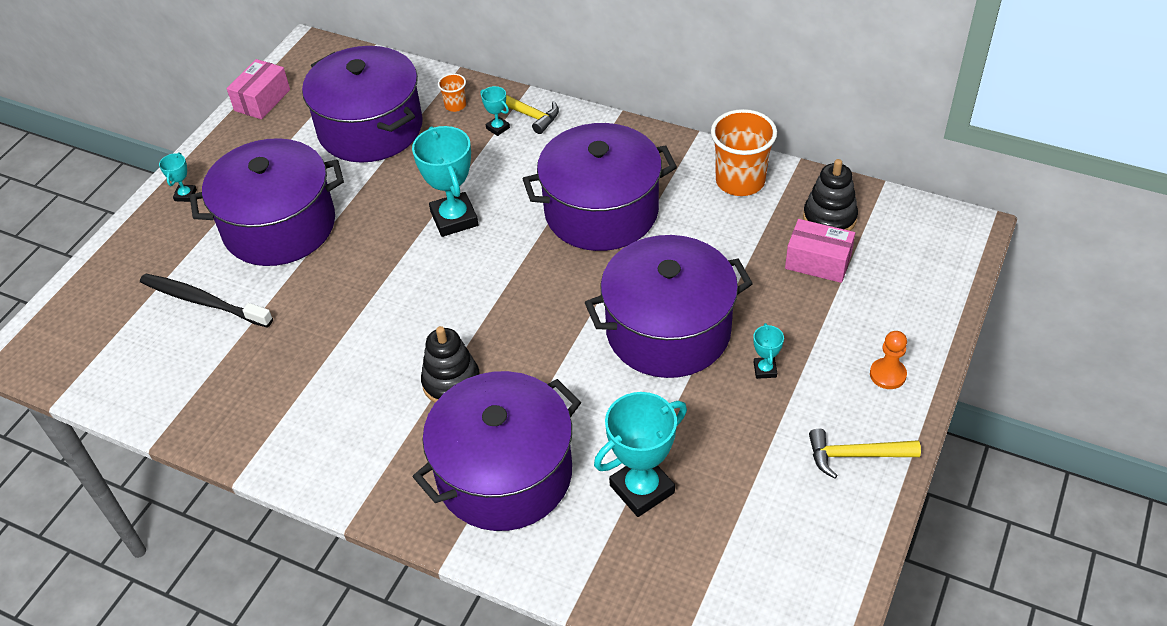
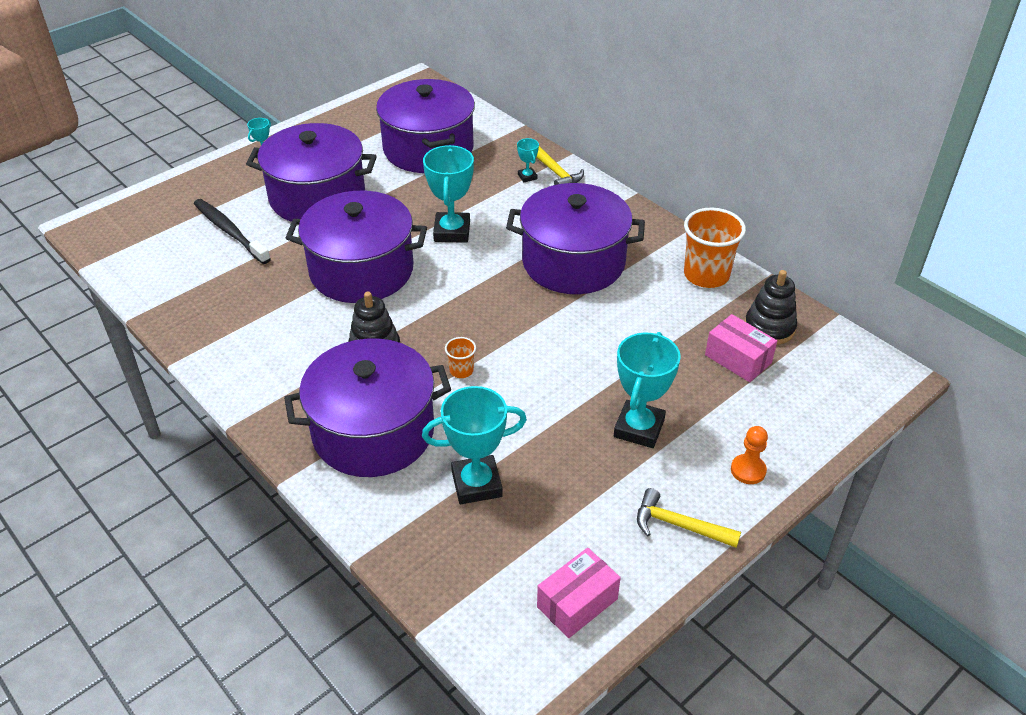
camera: 20 degrees right, 5 degrees down
(262, 100) = (360, 107): pink box -> pink box (577, 603)
(455, 105) = (504, 151): orange cup -> orange cup (461, 370)
(668, 330) = (574, 370): purple pot -> purple pot (361, 270)
(765, 370) = (639, 428): turquoise trophy -> turquoise trophy, size x2.11

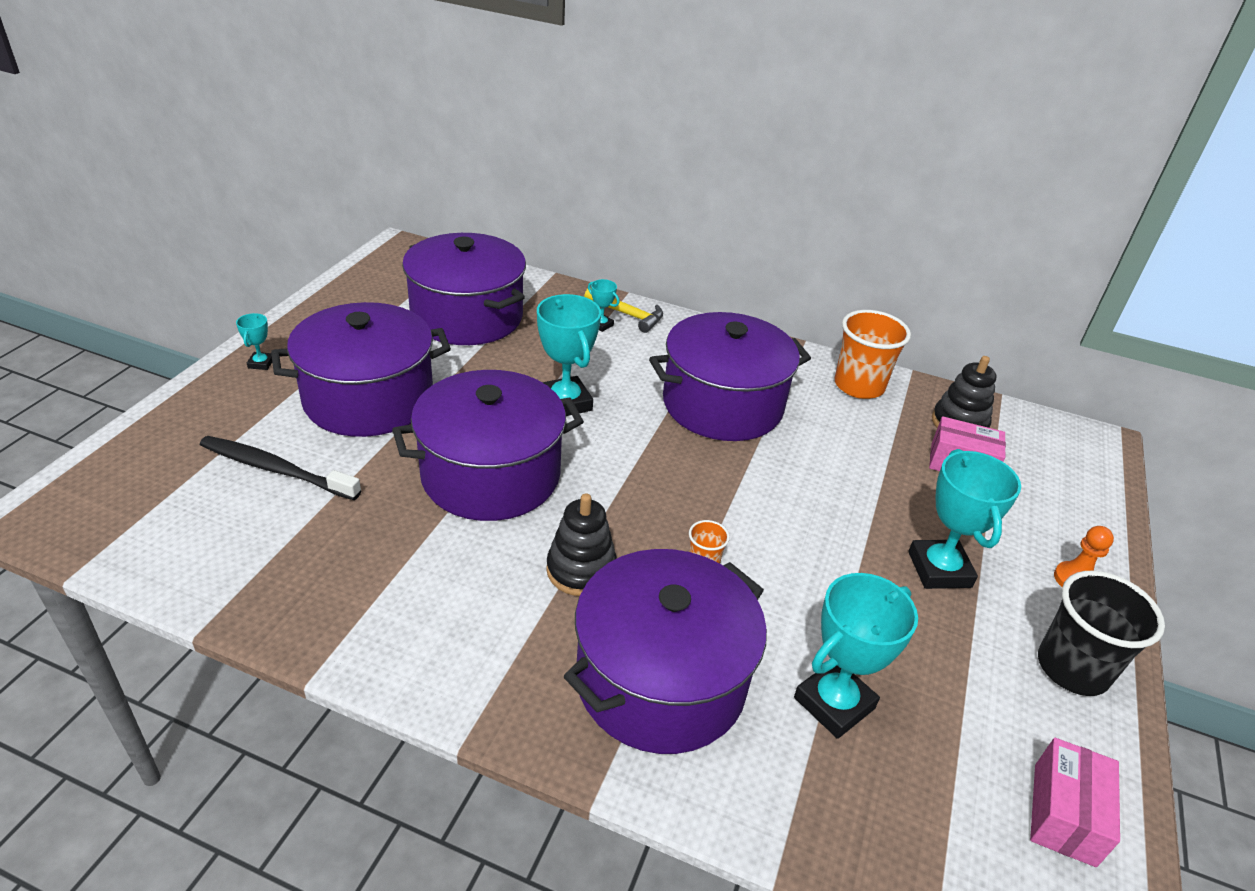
camera: 30 degrees left, 5 degrees down
(679, 525) = (1072, 668): yellow hammer -> black cup

